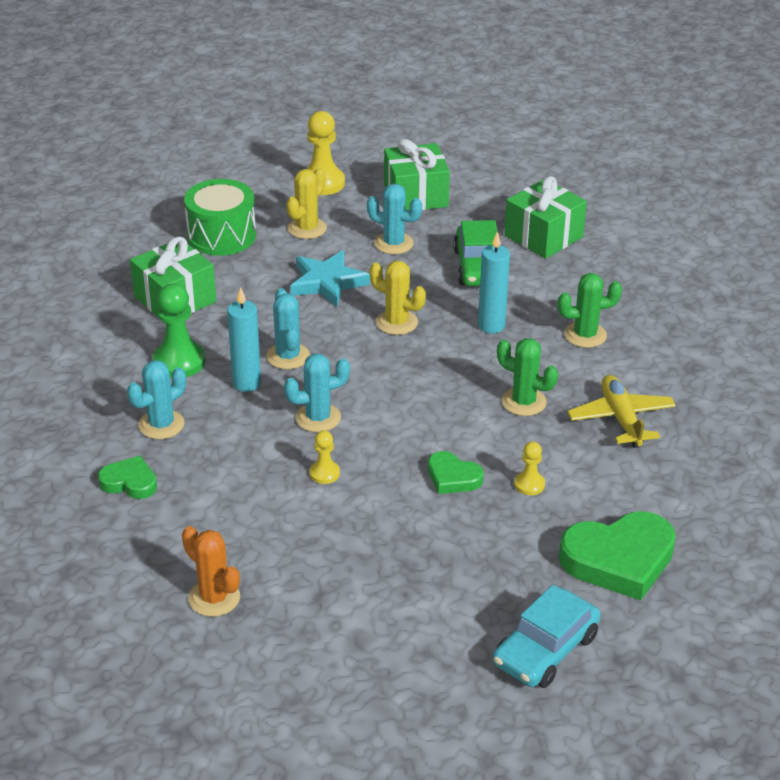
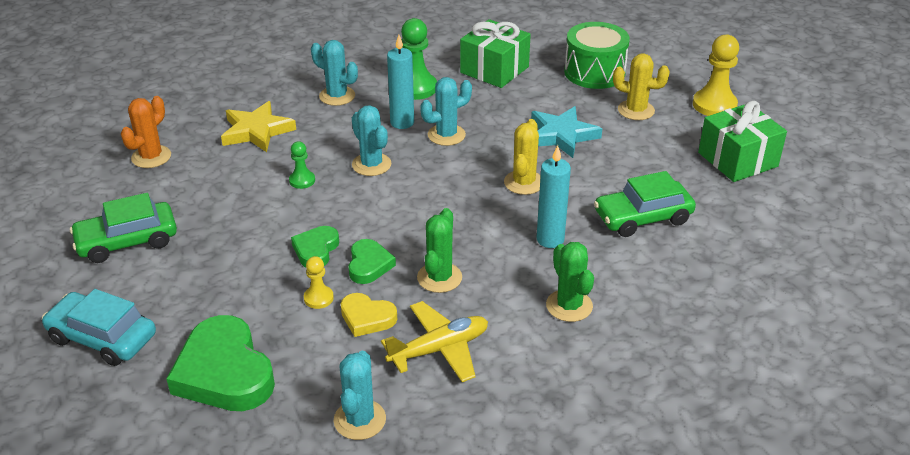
camera: 75 degrees right, 0 degrees up
(129, 482) = (268, 97): green heart -> green heart (369, 265)
(203, 499) = (257, 131): none -> yellow star
(324, 473) = (302, 180): yellow pawn -> green pawn
(383, 625) = (127, 241): none -> green car
(393, 243) = (646, 160): turquoise cactus -> turquoise cactus (359, 420)
(543, 236) = (729, 253): green gift -> none
(567, 456) = (367, 318): none -> yellow heart

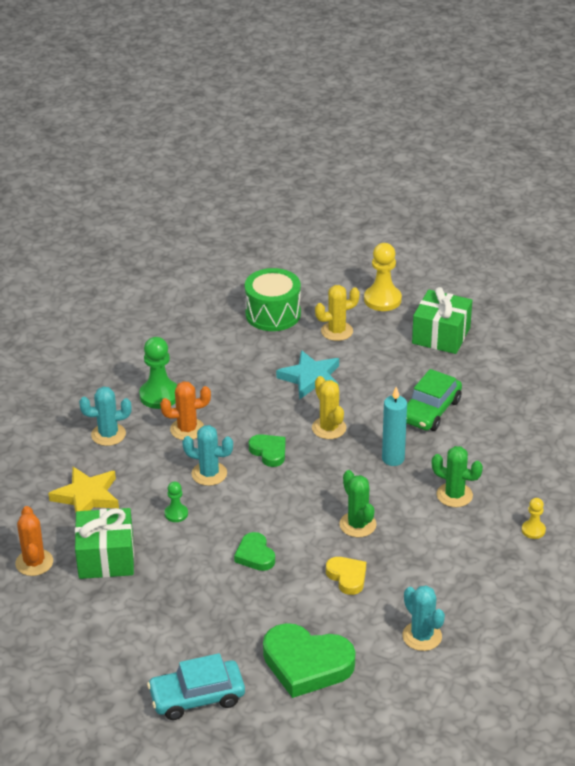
camera: 40 degrees left, 0 degrees up
(127, 241) = (114, 630): green car -> none
(318, 298) = (300, 584): yellow pawn -> yellow pawn (533, 530)
(367, 318) = (347, 577): yellow heart -> yellow heart turned 105 degrees counterclockwise
(369, 265) = (303, 543): green heart -> green heart (269, 452)
(402, 122) = (187, 429): turquoise candle -> orange cactus
(439, 349) = (414, 568): yellow plane -> none
(446, 135) = (232, 421): turquoise cactus -> none
(494, 70) = (198, 349): green gift -> green gift (106, 558)

